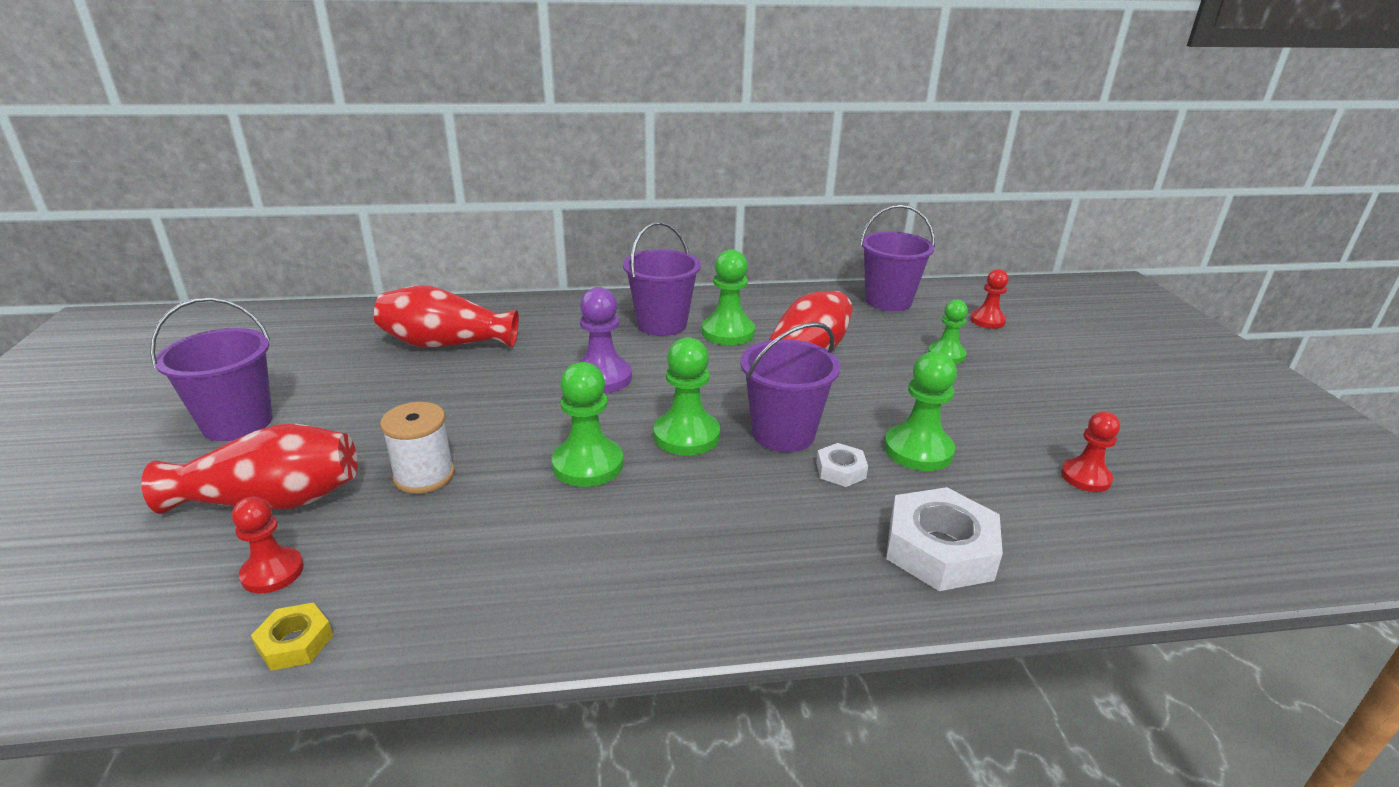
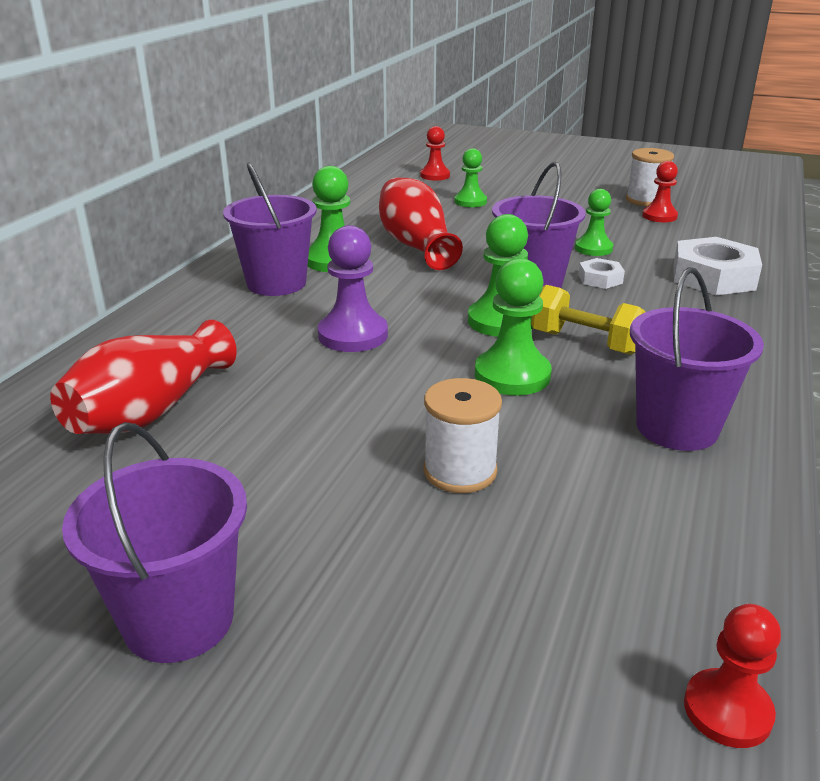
camera: 60 degrees left, 0 degrees up
(272, 501) = (430, 595): red vase -> none
(272, 572) = (589, 603): red pawn -> red pawn (727, 710)
(295, 642) = (722, 593): yellow nut -> none
(682, 490) = (585, 342): none -> yellow dumbbell
(888, 301) = (360, 192): purple bucket -> purple bucket (676, 427)
(918, 450) = (593, 248): green pawn -> green pawn, size x0.66
(1126, 457) = (646, 200): none -> white spool

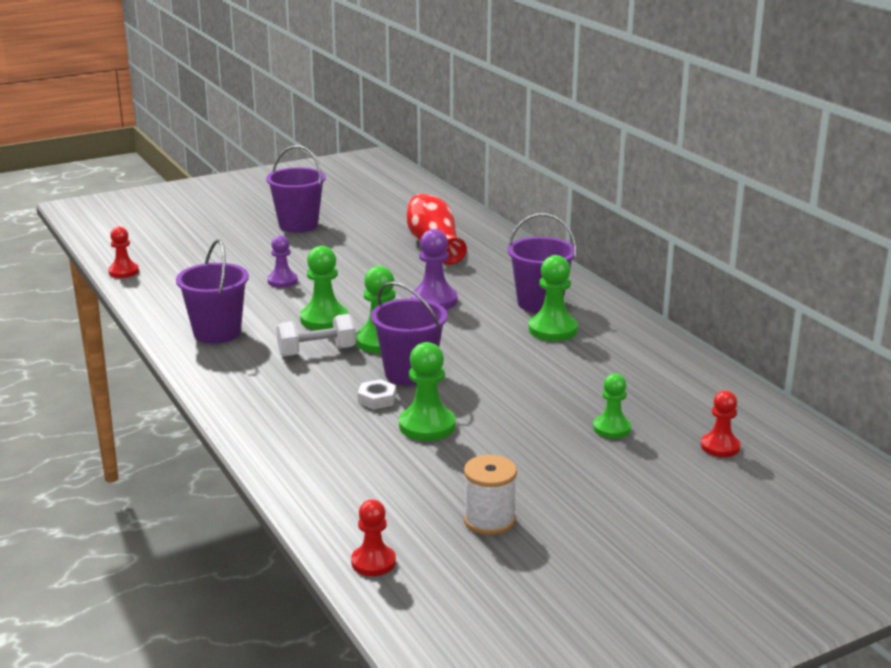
camera: 130 degrees right, 5 degrees down
(416, 245) = (540, 365): red vase -> none
(460, 471) = (282, 281): white spool -> purple pawn
(585, 342) = (317, 351): yellow dumbbell -> white dumbbell
(593, 248) = (427, 426): green pawn -> green pawn, size x1.51
(659, 216) = (441, 499): red pawn -> red pawn (373, 562)
(713, 277) = (306, 441): white nut -> none

